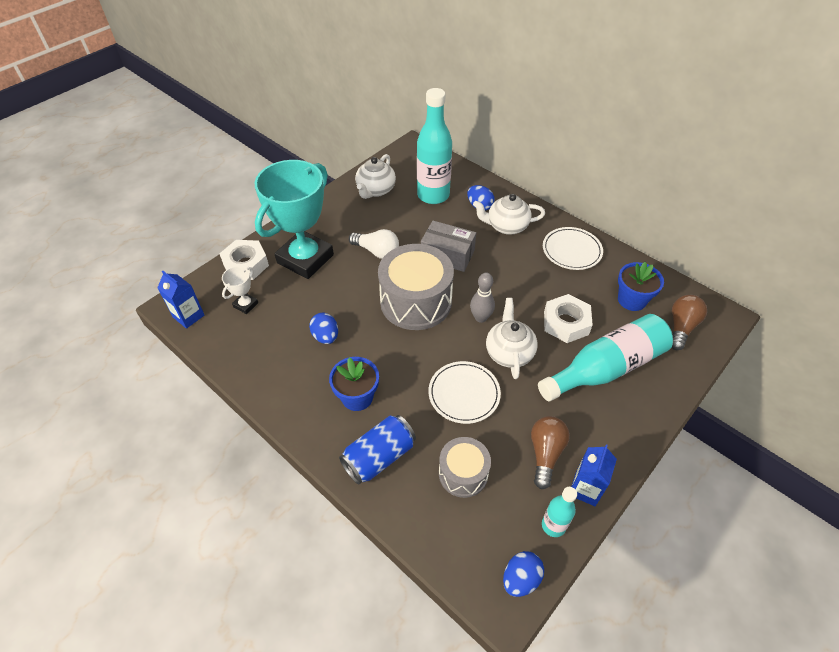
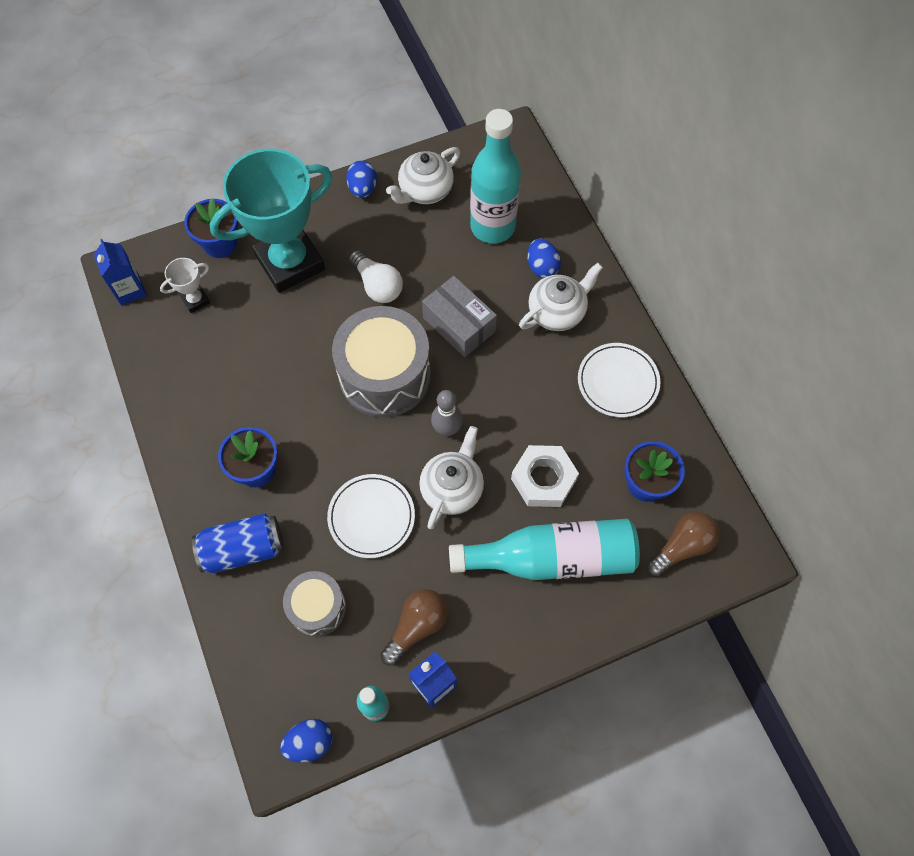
camera: 25 degrees right, 15 degrees up
(246, 264) = (220, 243): white nut -> blue flower pot
(326, 336) = (261, 379): blue egg -> blue egg (363, 189)
(506, 226) = (557, 312): white teapot -> white teapot turned 120 degrees clockwise

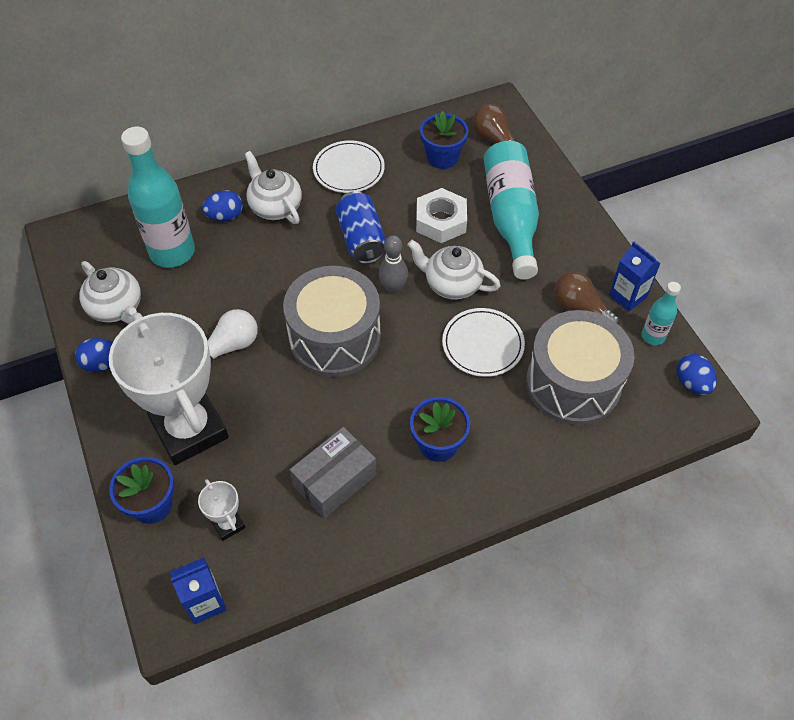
camera: 90 degrees left, 10 degrees down
(243, 549) = (523, 450): blue can -> blue can (361, 239)
(290, 262) = (189, 429): turquoise trophy -> white trophy
(317, 608) = (573, 383): grey drum -> grey drum, size x1.78
(459, 324) = (282, 279): grey box -> grey box (335, 480)

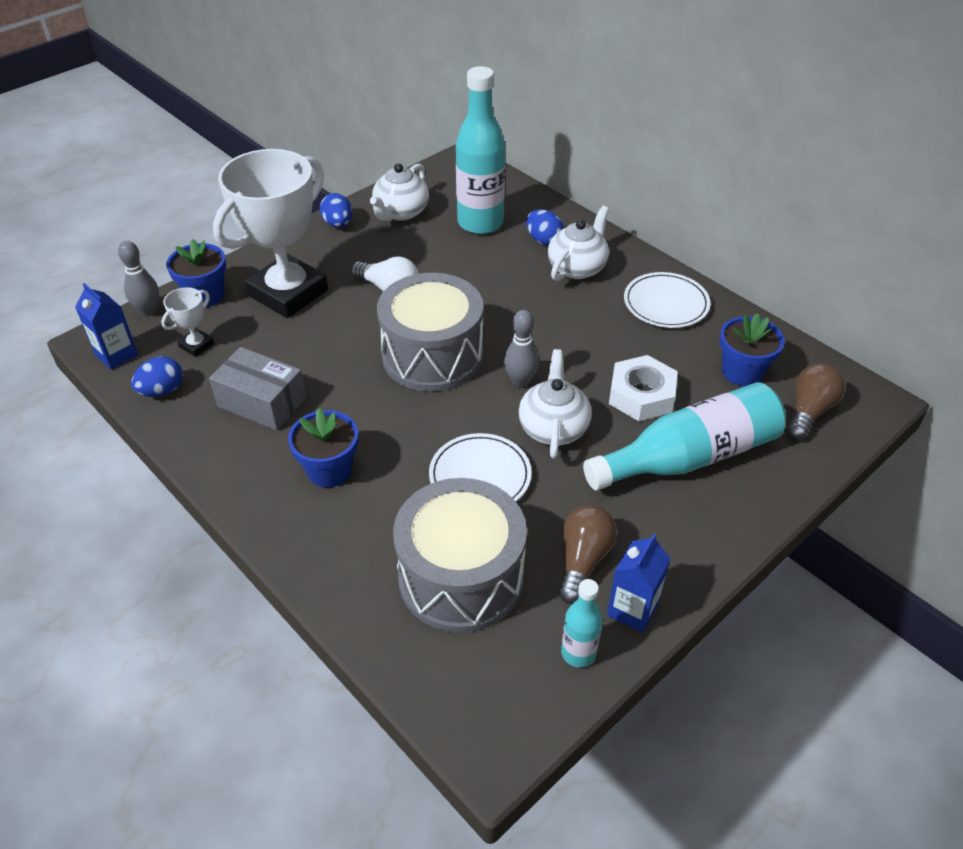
camera: 70 degrees right, 10 degrees down
(149, 563) = (148, 311): none -> grey bowling pin
(361, 239) = (573, 339): blue can -> none
(692, 383) = (519, 717): blue egg -> blue egg (162, 391)

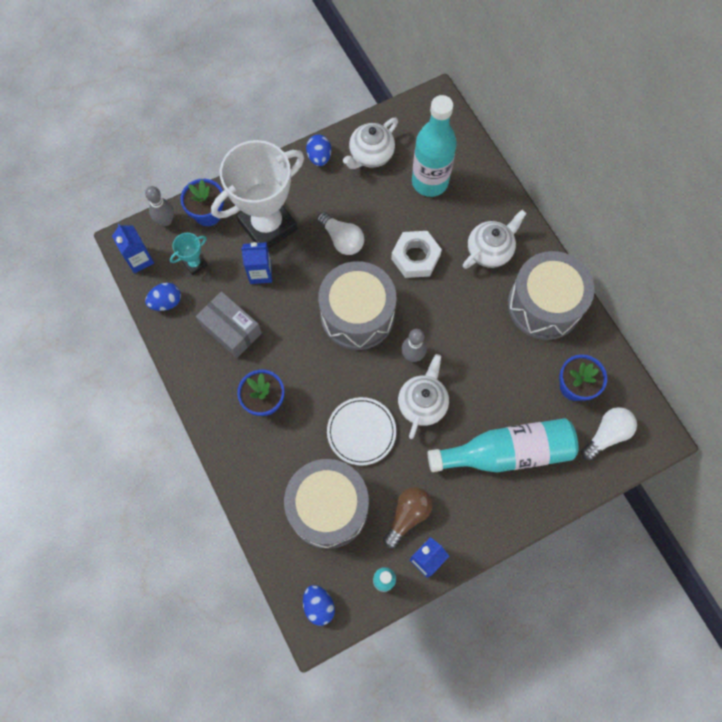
camera: 15 degrees right, 25 degrees up
(196, 345) = (195, 264): white trophy -> turquoise trophy
(289, 338) = (260, 273): none -> blue carton
(543, 240) = (473, 213): blue egg -> blue egg (319, 605)
(641, 395) = (493, 390): white nut -> white nut (415, 257)
(666, 303) = (544, 305): white plate -> grey drum
(808, 411) = (606, 435): brown light bulb -> white light bulb

